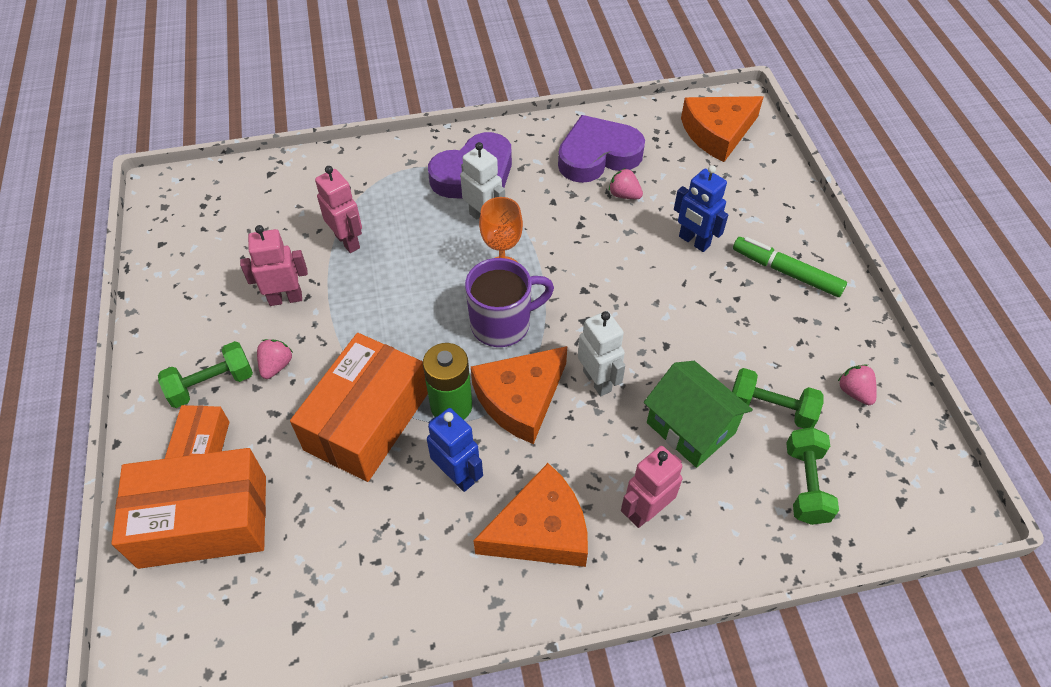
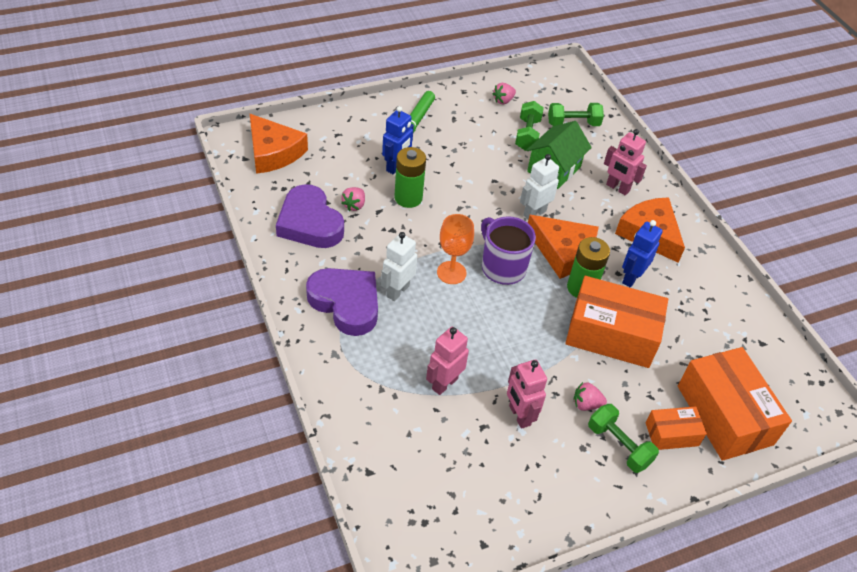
camera: 105 degrees left, 5 degrees down
(634, 246) = (408, 198): none -> green battery

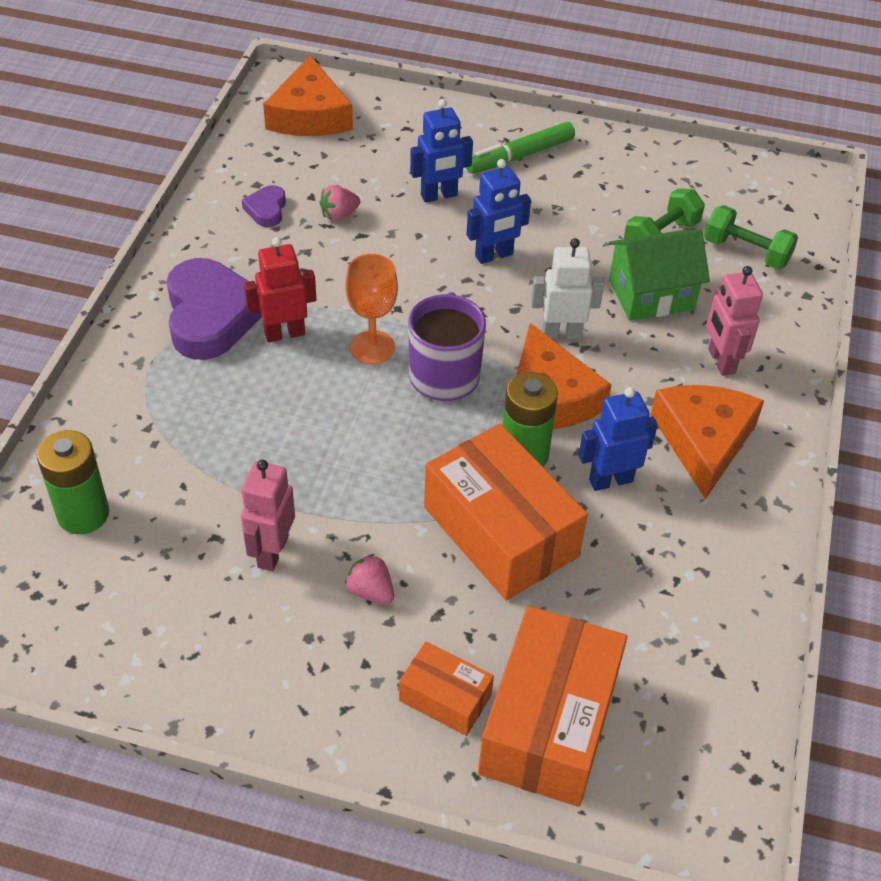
camera: 40 degrees right, 0 degrees up
(310, 223) = (266, 210): purple heart -> purple heart, size x0.46
(397, 291) = (284, 333): white robot -> red robot
(408, 198) = (414, 237): green battery -> green battery (83, 514)
(444, 383) = (224, 464): pink robot -> none
(459, 187) = (494, 255): none -> blue robot
(503, 100) = (673, 180): pink strawberry -> none
(619, 445) = (357, 665): green dumbbell -> none

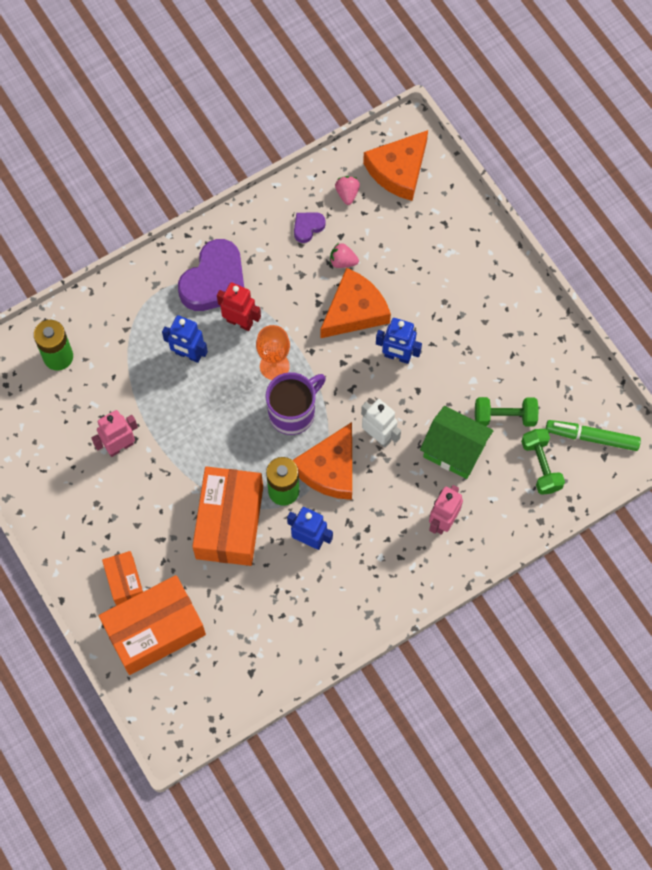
camera: 45 degrees right, 20 degrees up
(371, 591) = (143, 503): pink strawberry -> pink strawberry (347, 194)
(439, 195) = (411, 290): blue robot -> blue robot (188, 354)
(520, 156) = (488, 296): green marker -> green marker (592, 438)
(703, 441) = (379, 558): orange cheese -> orange cheese (354, 311)

